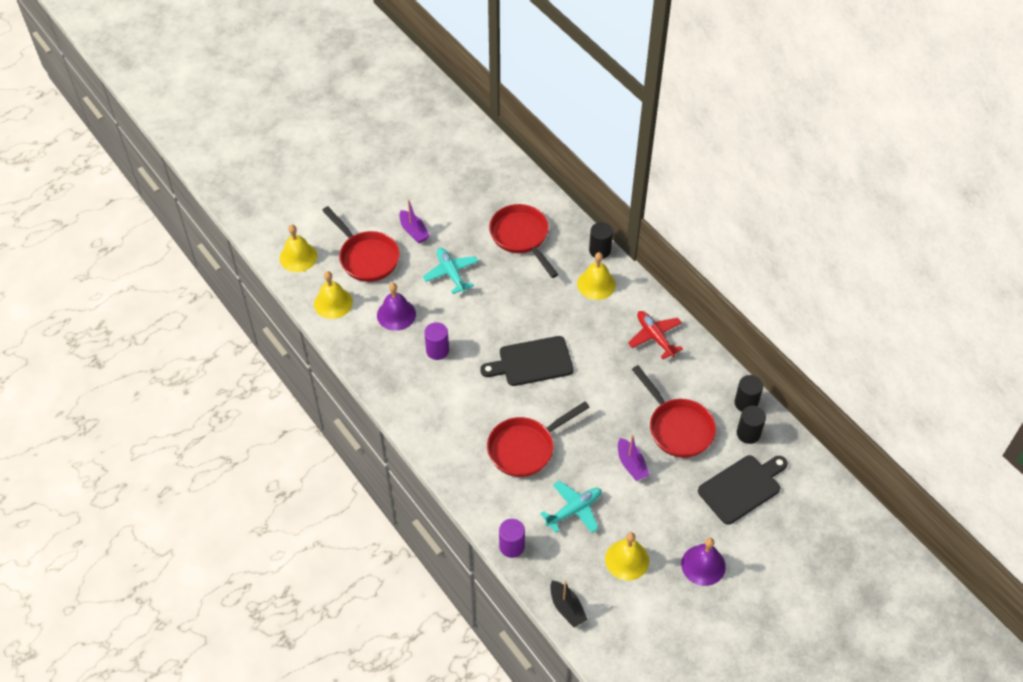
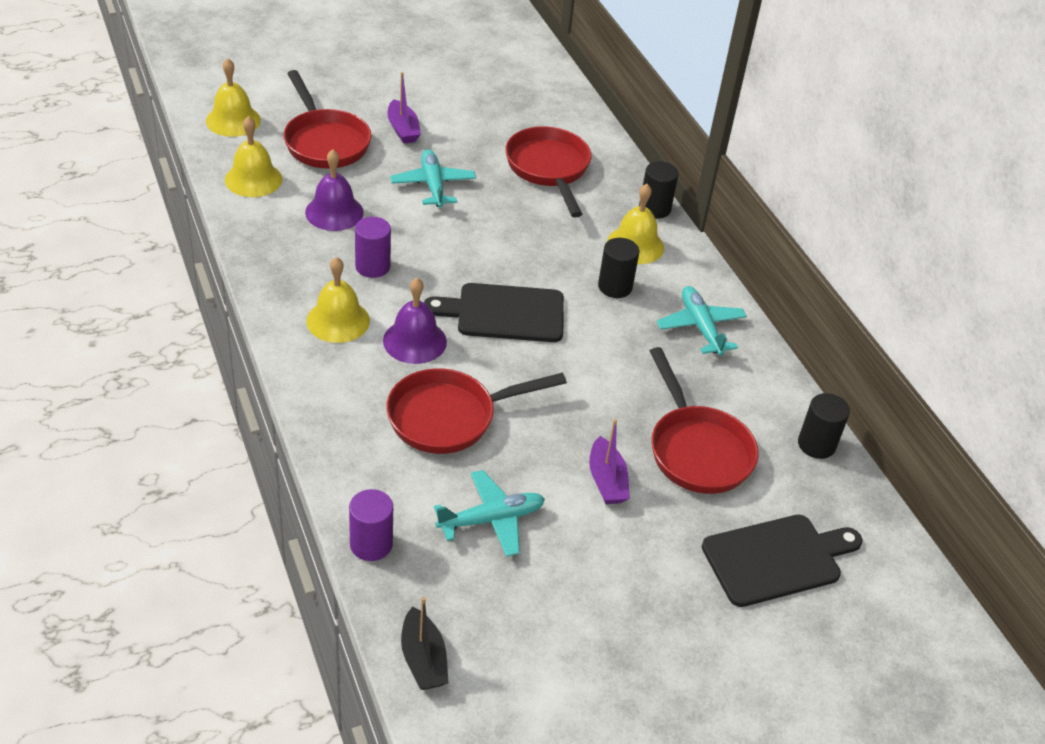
camera: 10 degrees right, 10 degrees down
(627, 560) = (550, 614): yellow bell -> yellow bell (338, 320)
(655, 337) = (700, 327): red plane -> turquoise plane
(703, 565) = (676, 656): purple bell -> purple bell (414, 341)
(748, 433) = (808, 486): black cylinder -> black cylinder (615, 287)

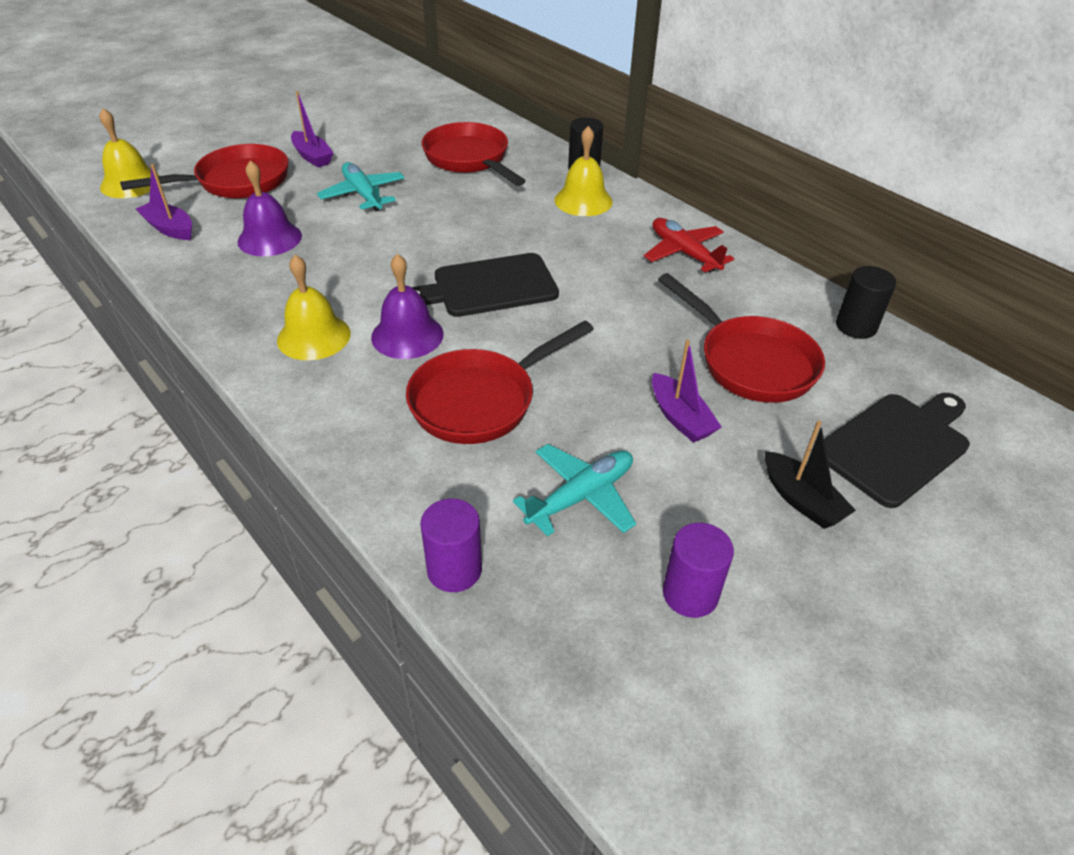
camera: 15 degrees left, 0 degrees up
(253, 179) = (170, 228): yellow bell -> purple boat
(325, 142) = (236, 182): red pan -> red pan turned 75 degrees counterclockwise
(372, 266) = (331, 277): purple cylinder -> purple cylinder (690, 594)
(423, 659) = (585, 697): black boat -> black boat (801, 500)
(615, 287) = (584, 239): black cylinder -> none
(700, 327) = (684, 253): turquoise plane -> red plane

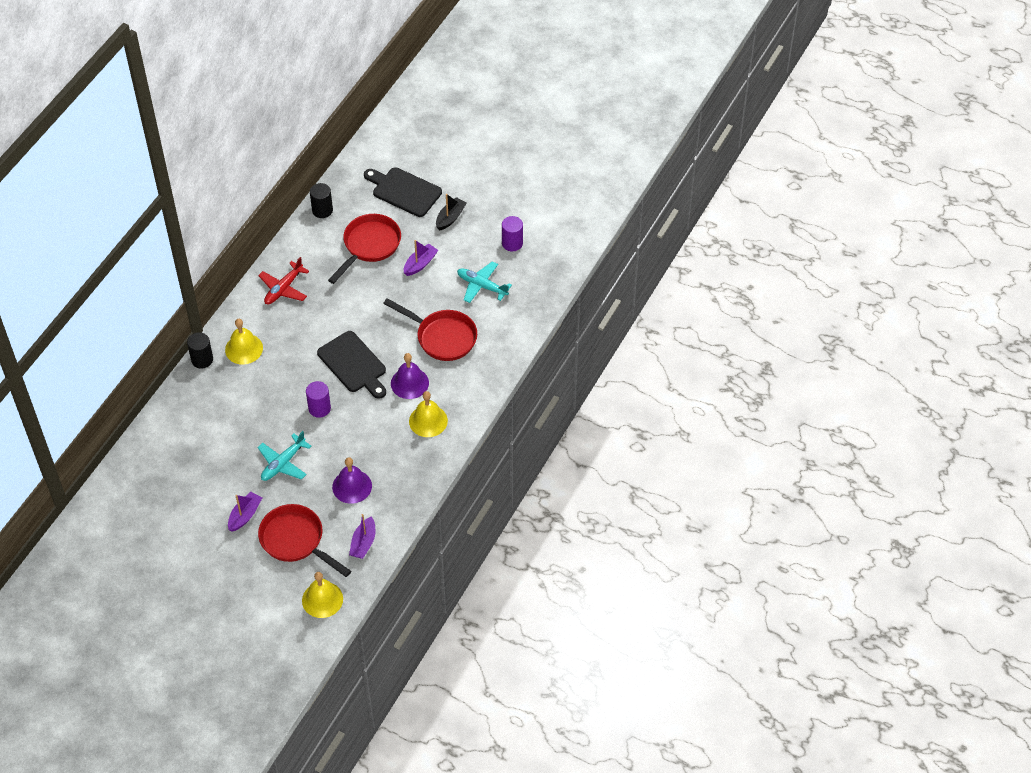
camera: 110 degrees left, 10 degrees up
(454, 569) = (535, 313): purple cylinder -> purple cylinder (319, 408)
(469, 159) = (213, 425): red pan -> none

